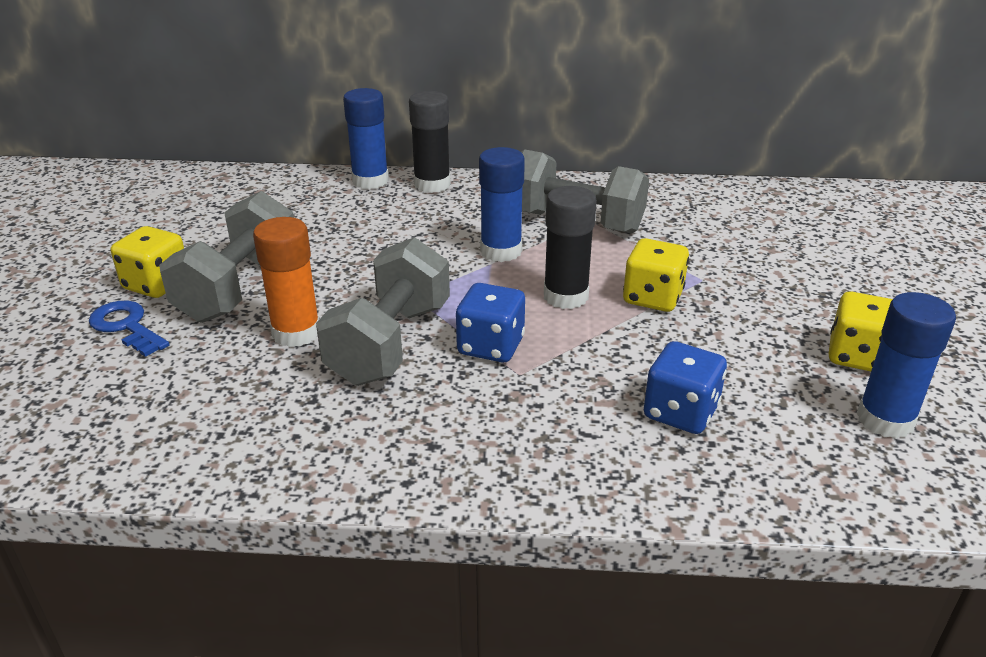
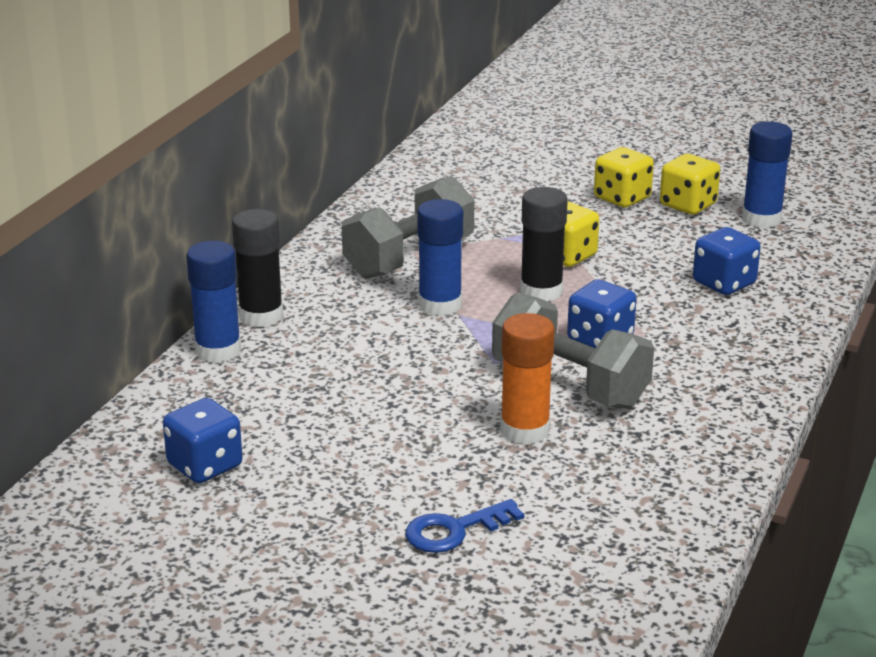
camera: 70 degrees left, 5 degrees down
(157, 284) = (373, 508): yellow dice -> yellow dice (622, 198)
(208, 210) = (205, 465): none -> blue dice
(239, 287) = (415, 456): grey dumbbell -> none

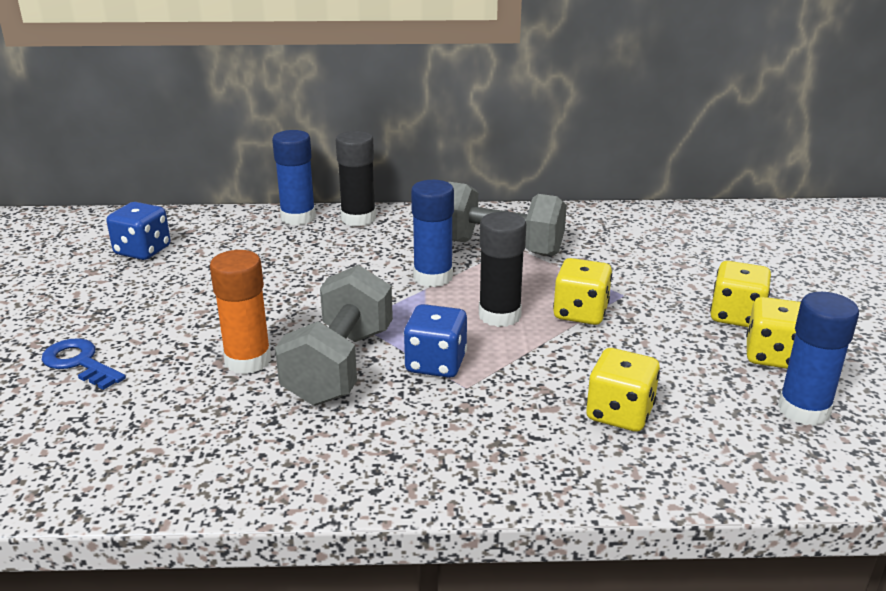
camera: 65 degrees right, 0 degrees up
(724, 283) = (619, 413): blue dice -> yellow dice

